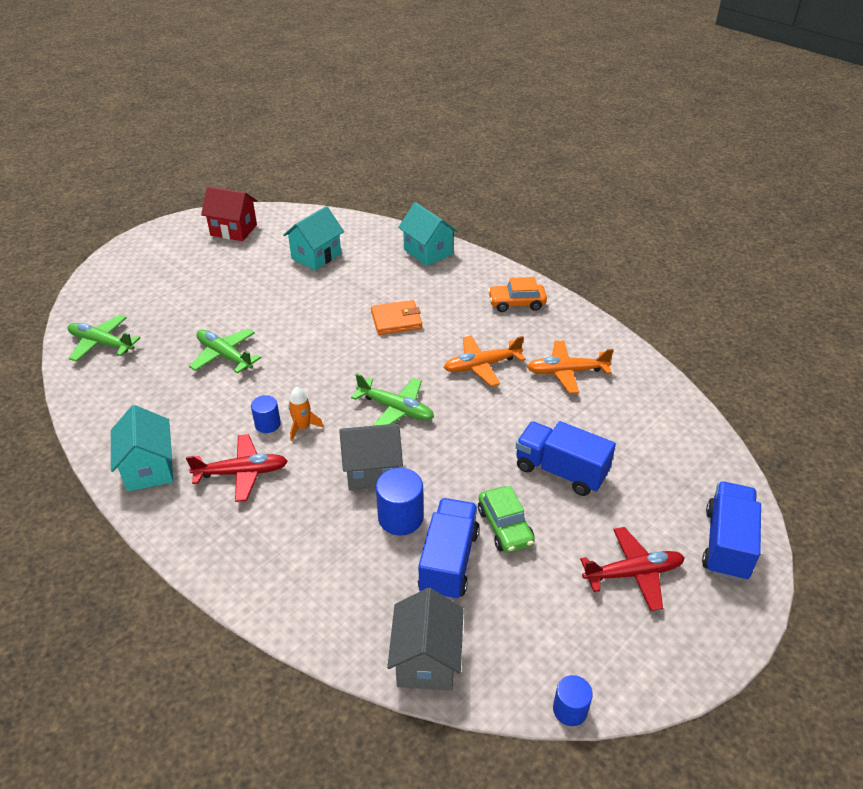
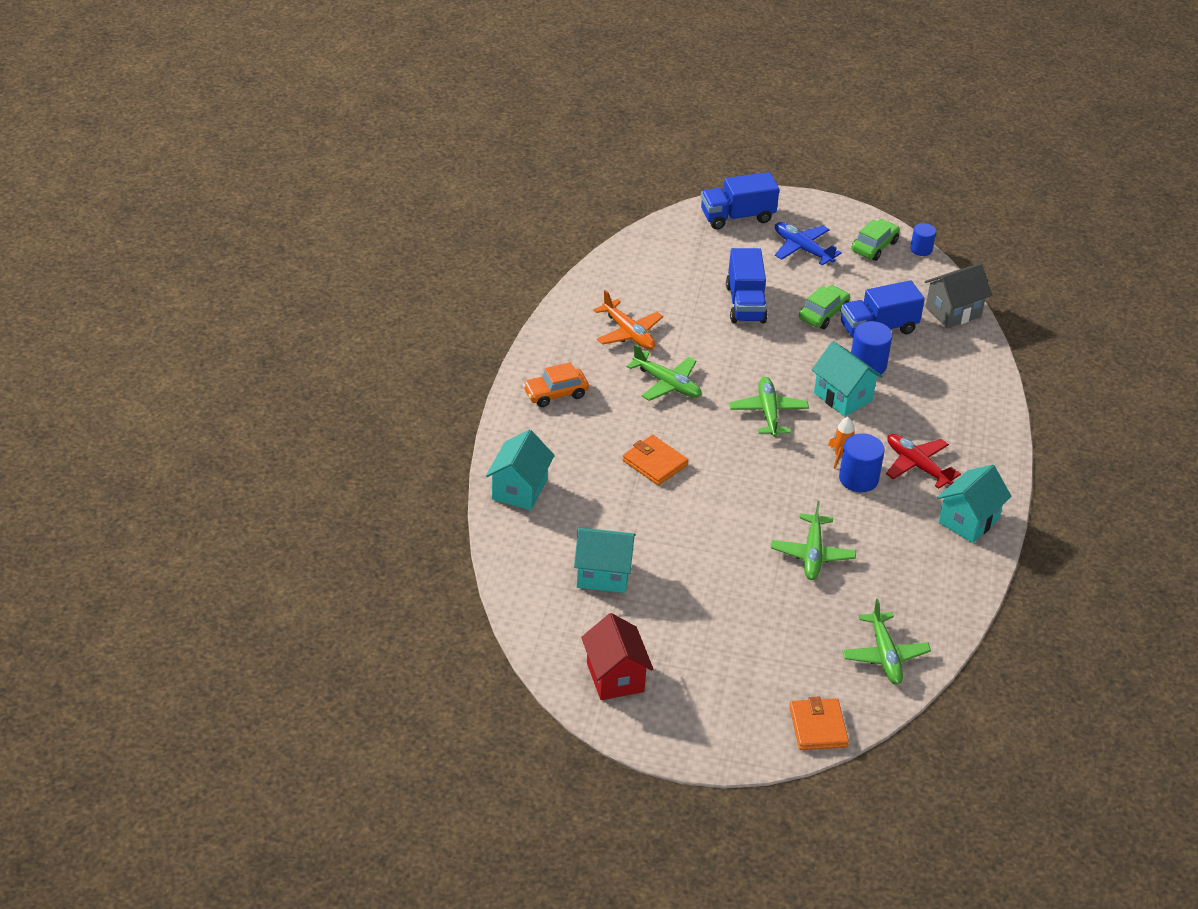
camera: 125 degrees left, 0 degrees up
(96, 287) = (818, 727): none -> orange wallet
(267, 424) = (858, 479): blue cylinder -> blue cylinder, size x1.59
(372, 471) = (843, 397): grey house -> turquoise house
(481, 366) = (667, 384): orange plane -> green plane
(516, 303) = (555, 393): orange car -> orange car turned 105 degrees clockwise
(603, 655) = (874, 246): none -> green car
(633, 573) = (802, 249): red plane -> blue plane

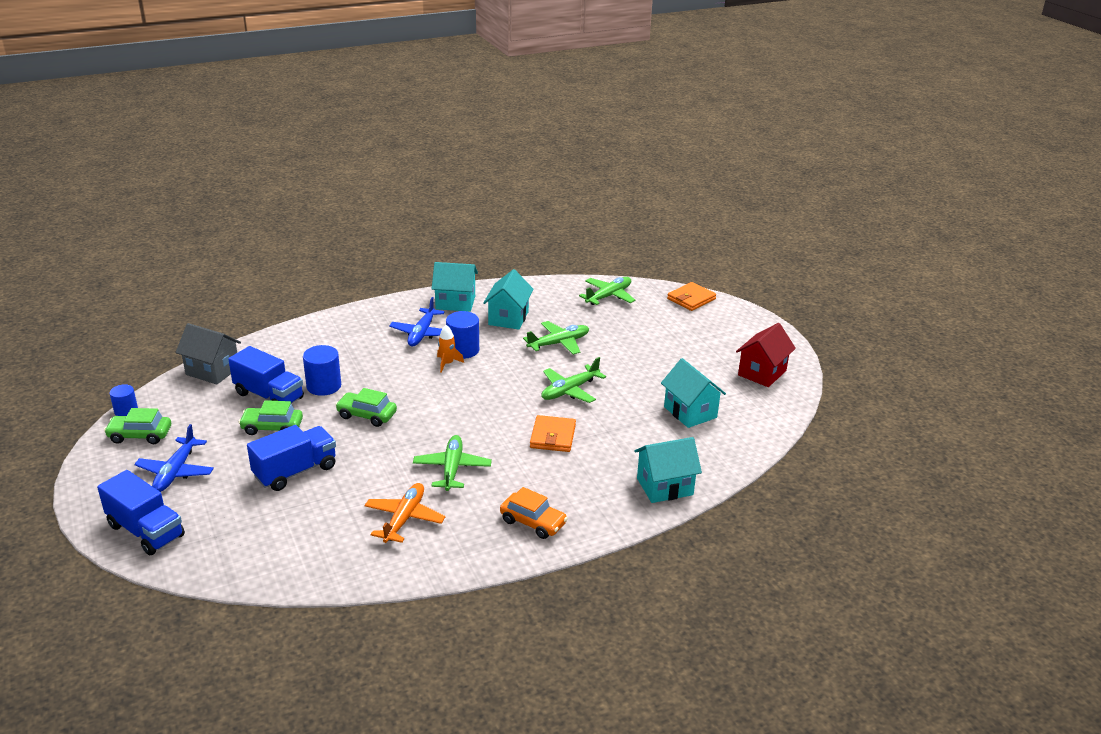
camera: 125 degrees left, 10 degrees down
(768, 412) = (433, 409): green plane -> green plane (569, 390)
(794, 370) = (367, 415): none -> green car
(843, 397) = (376, 384): turquoise house -> turquoise house (508, 318)
(917, 466) = (422, 334): red plane -> blue plane

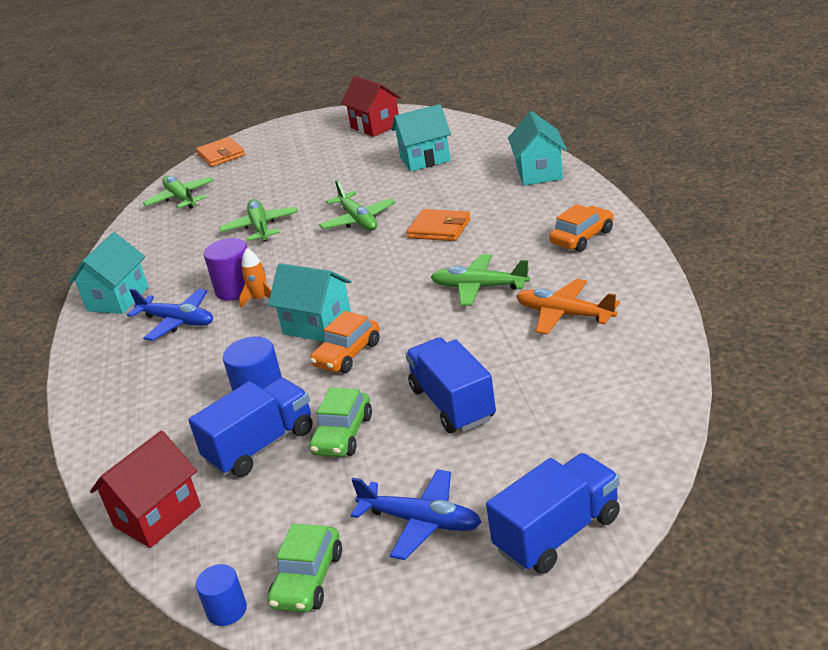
camera: 70 degrees left, 0 degrees up
(212, 371) = (157, 516): grey house -> red house
(367, 415) = (347, 354): green car -> orange car
(463, 350) = (236, 289): blue cylinder -> purple cylinder
(508, 318) = (183, 260): turquoise house -> turquoise house (317, 325)

